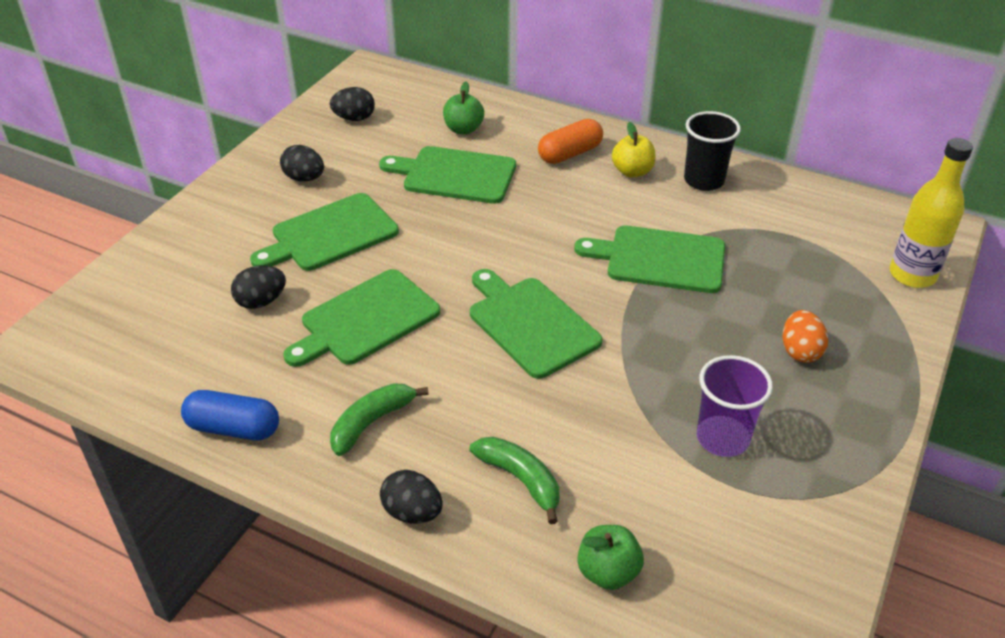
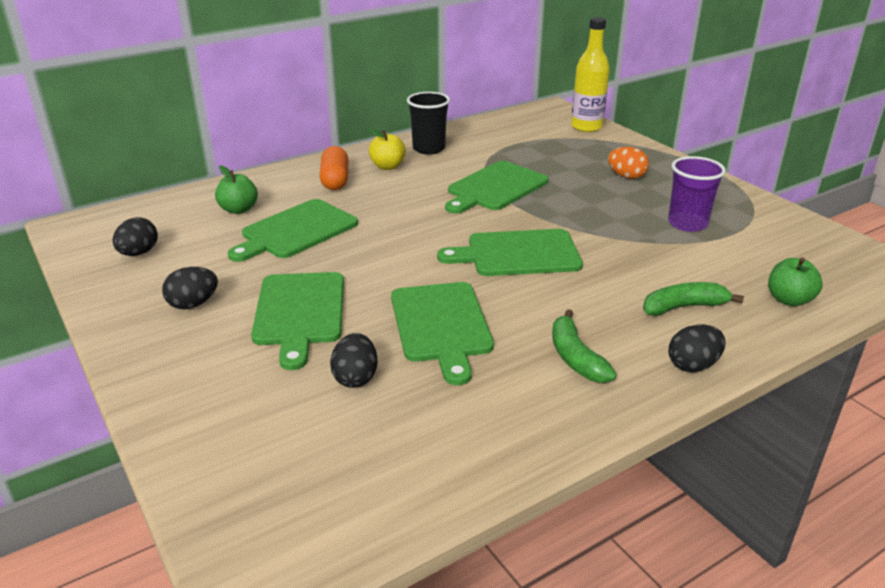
camera: 60 degrees left, 10 degrees down
(233, 428) = (527, 441): blue capsule -> none

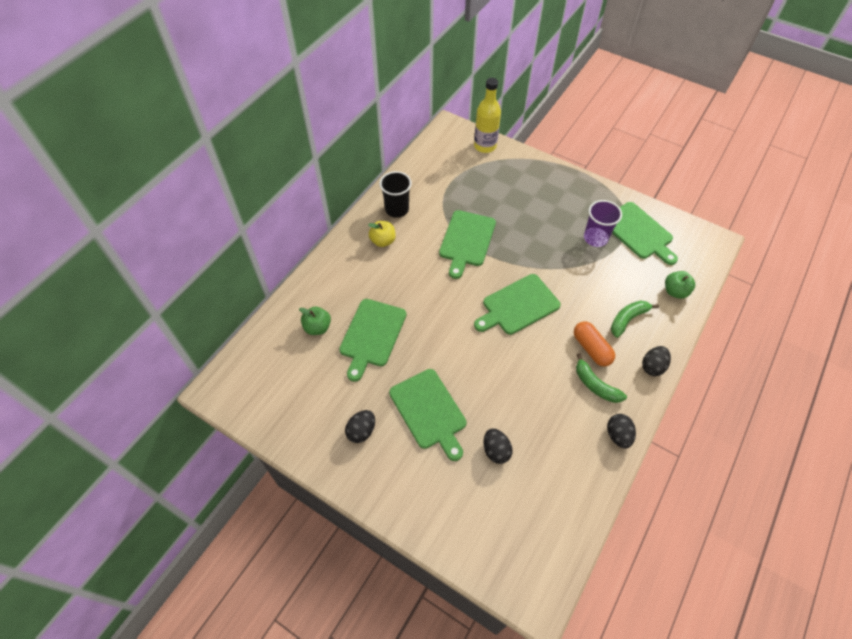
camera: 25 degrees left, 25 degrees up
(139, 253) = (287, 399): black egg -> black egg (618, 435)
(335, 180) = (358, 270): orange capsule -> orange capsule (591, 348)
(441, 325) = (513, 389): green cutting board -> green cutting board (638, 232)
(626, 176) = (538, 199): orange egg -> none

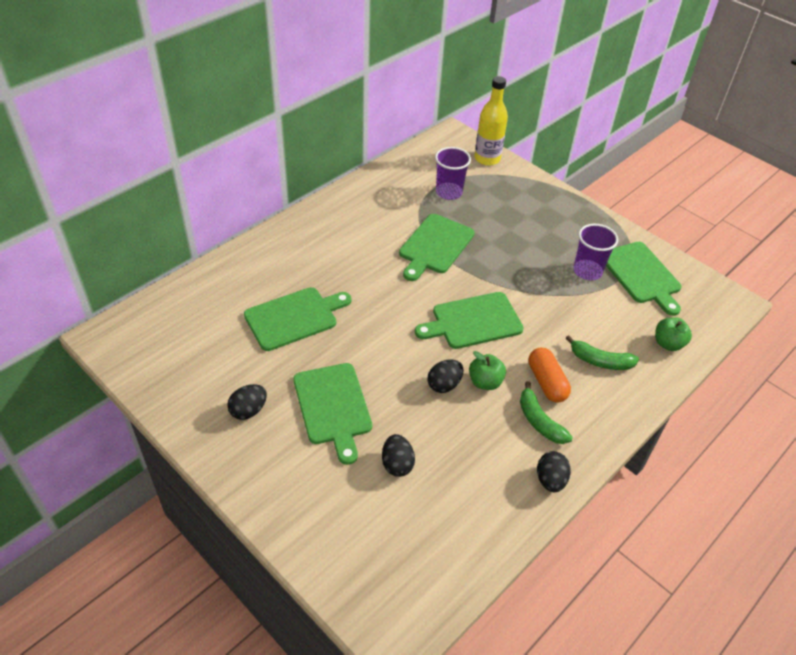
camera: 10 degrees right, 10 degrees down
(317, 327) = (237, 298): green apple -> green apple (485, 382)
(371, 335) = (294, 318): green cutting board -> green cutting board turned 150 degrees counterclockwise
(383, 241) = (340, 229): yellow apple -> none
(397, 209) = (366, 201): black cup -> none
(463, 186) = (449, 192): none -> purple cup
(627, 319) = (600, 361): green banana -> green banana turned 135 degrees counterclockwise
(652, 366) = (616, 416): black egg -> black egg (444, 385)

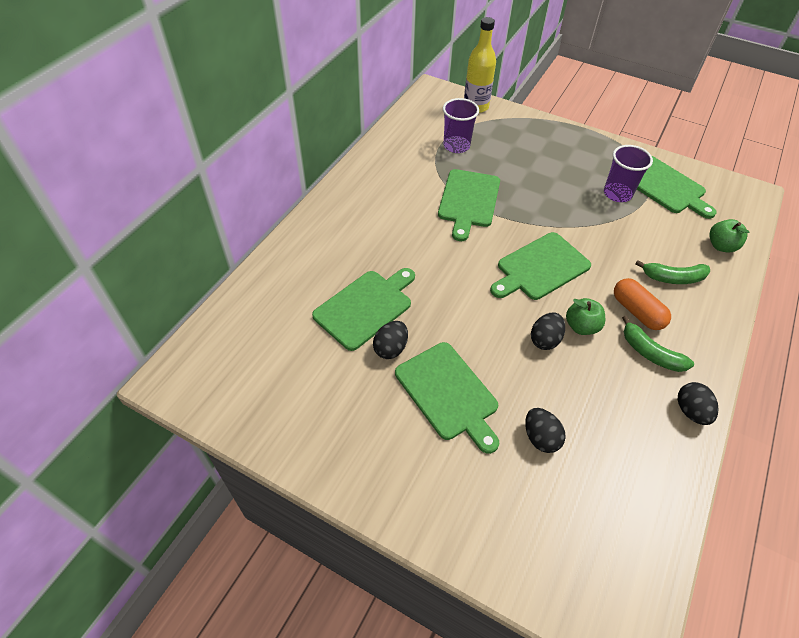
camera: 15 degrees left, 5 degrees up
(248, 410) = (363, 422): black egg -> black egg (390, 348)

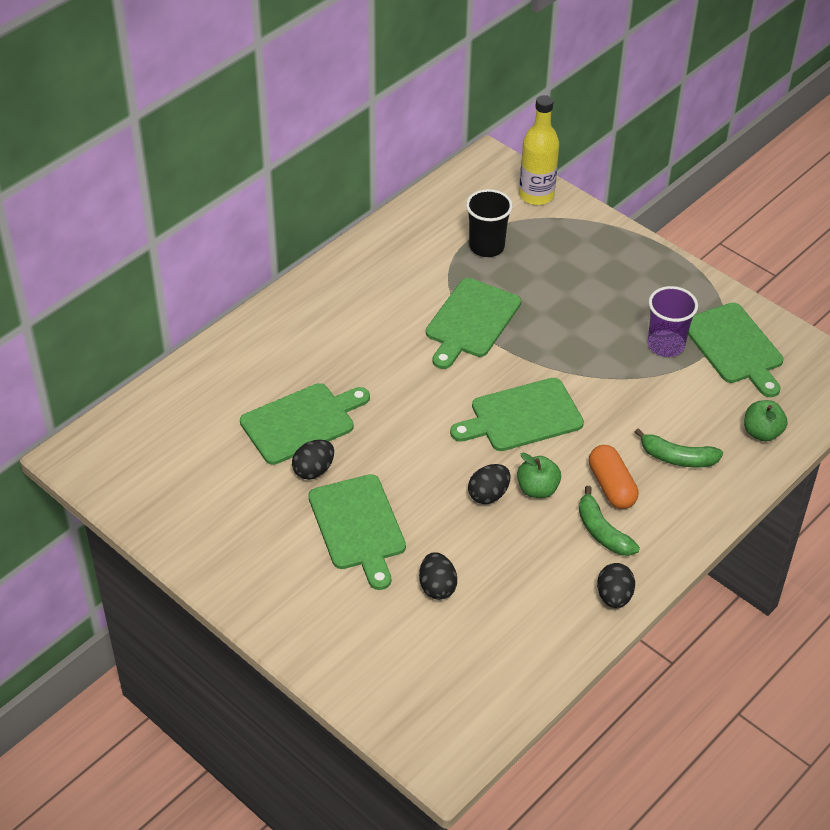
camera: 15 degrees right, 5 degrees down
(456, 146) = (486, 247): purple cup -> black cup

